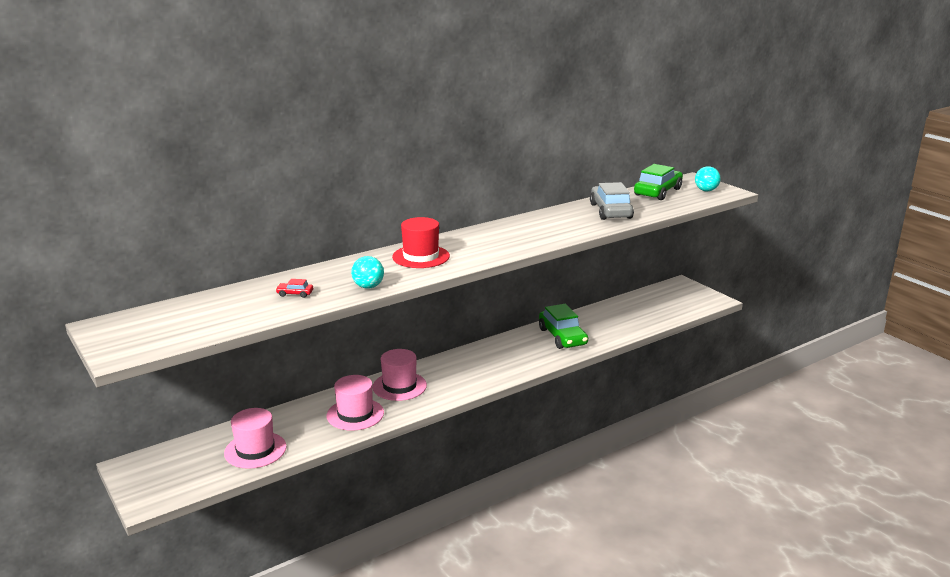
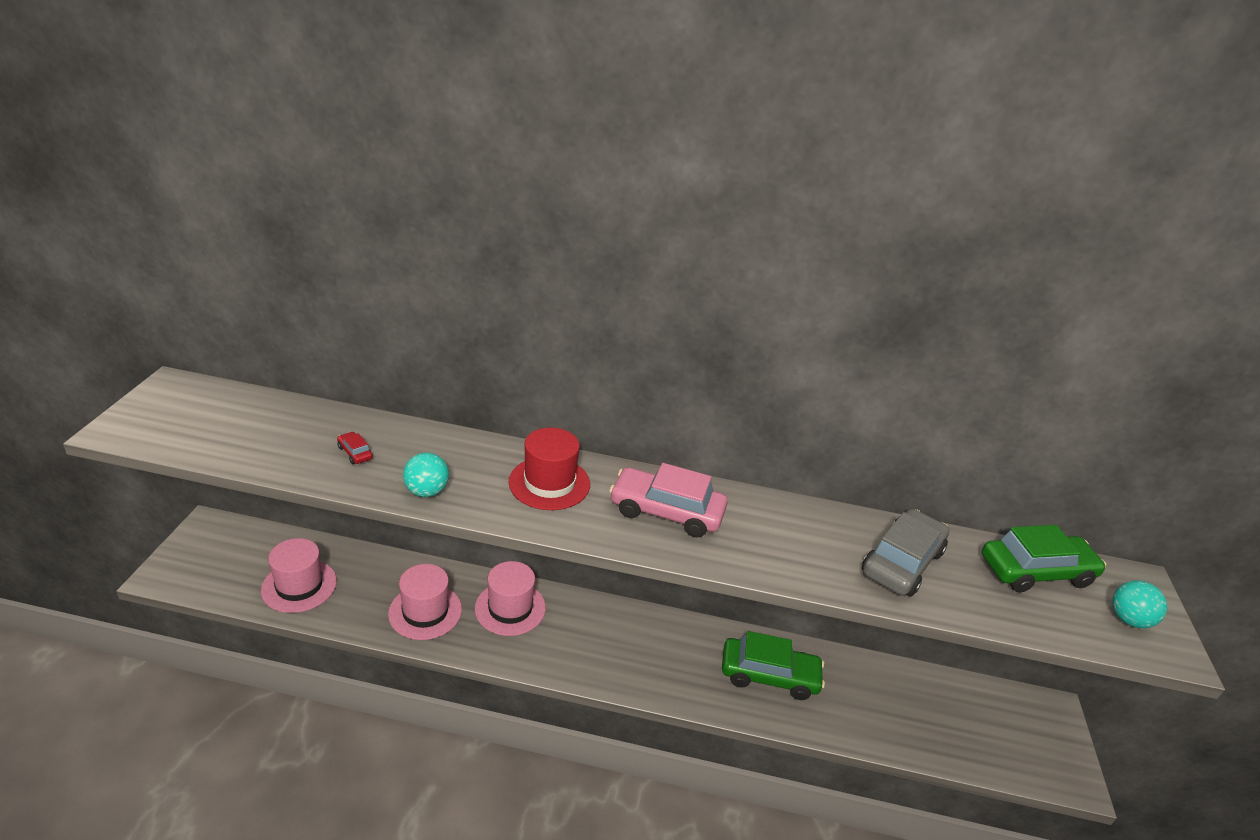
camera: 40 degrees right, 10 degrees up
(493, 240) = (666, 512): none -> pink car
(562, 337) = (769, 675): green car -> green car turned 105 degrees counterclockwise

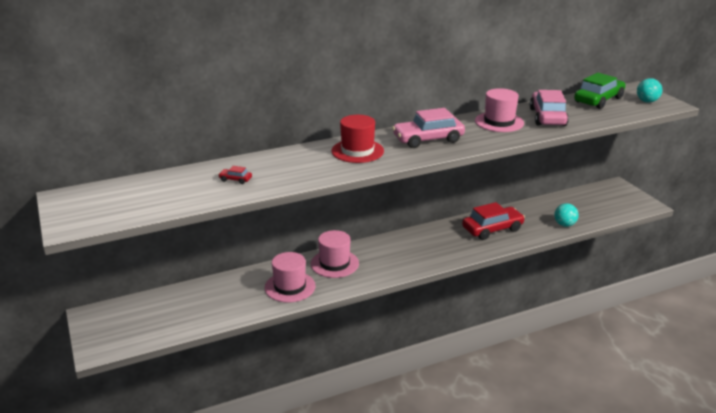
camera: 30 degrees left, 5 degrees down
(299, 586) = (197, 312): pink hat -> pink hat (499, 122)
(426, 491) = (302, 178): turquoise ball -> turquoise ball (564, 225)
(769, 675) = (492, 229): green car -> red car
(902, 562) = (547, 117): grey car -> pink car

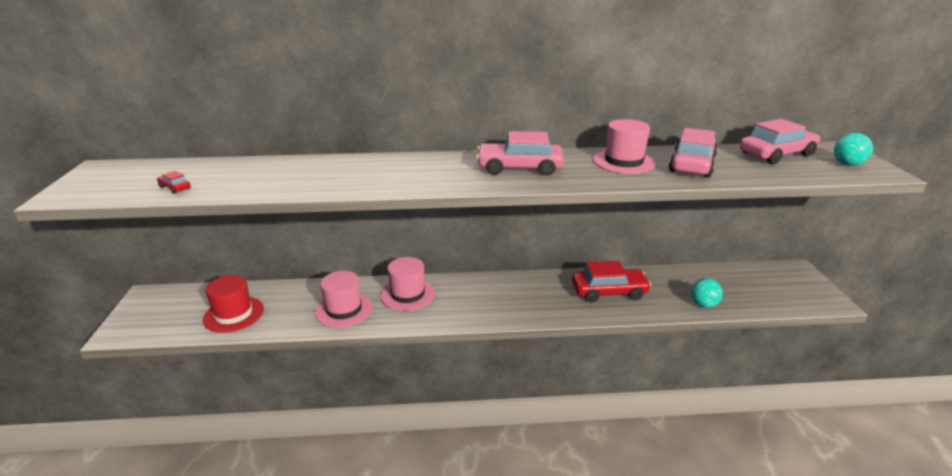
camera: 20 degrees right, 0 degrees up
(235, 179) = (269, 177): red car -> red car (175, 187)
(357, 151) = (427, 168): red hat -> red hat (233, 314)
(598, 100) = (776, 154): green car -> pink car

